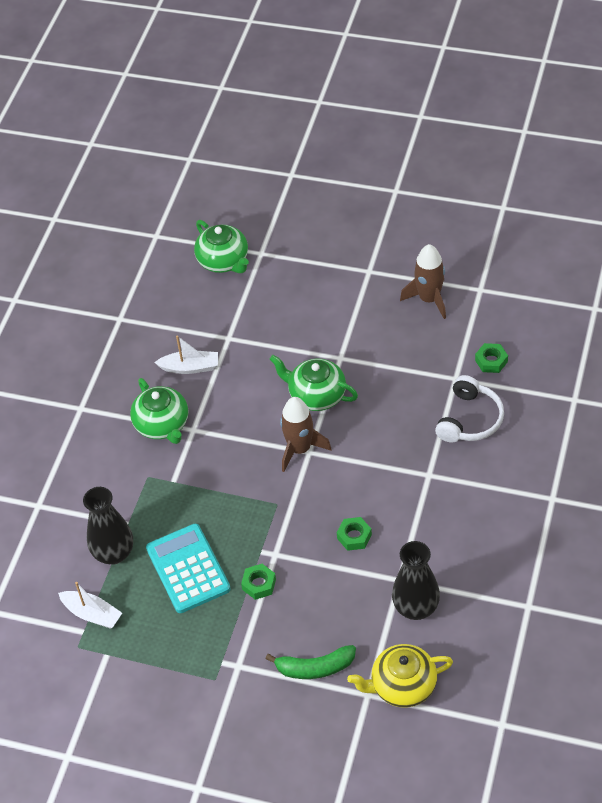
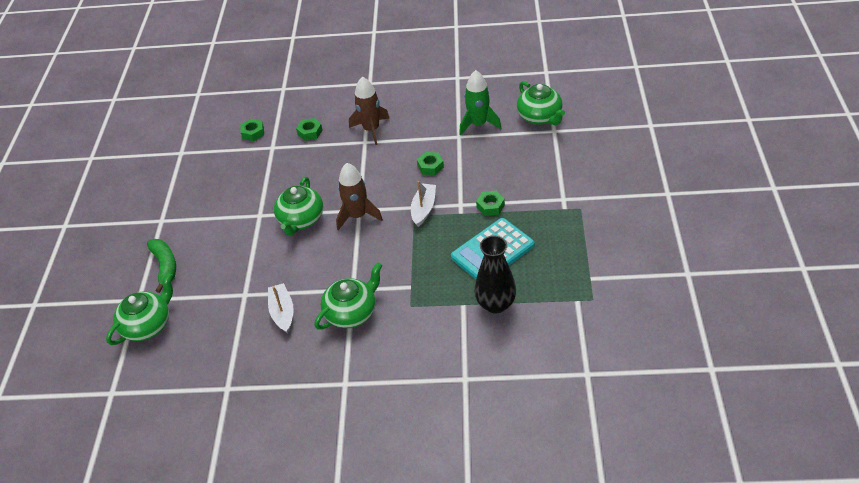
camera: 105 degrees left, 5 degrees down
(92, 614) = (559, 299): white boat -> white boat (423, 208)
(315, 668) = (546, 159): green banana -> green banana (165, 266)
(402, 686) = (540, 117): yellow teapot -> green teapot
(416, 608) = (478, 124): black vase -> green rocket
(429, 299) = (192, 178): brown rocket -> brown rocket (371, 129)
(470, 419) = (310, 132): white headphones -> green nut

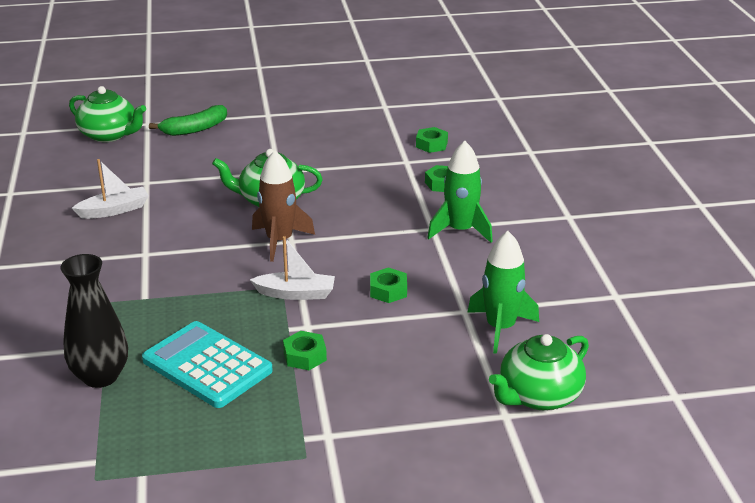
camera: 75 degrees right, 15 degrees down
(352, 312) = (105, 258): green teapot -> none
(371, 129) = (460, 230): brown rocket -> green rocket

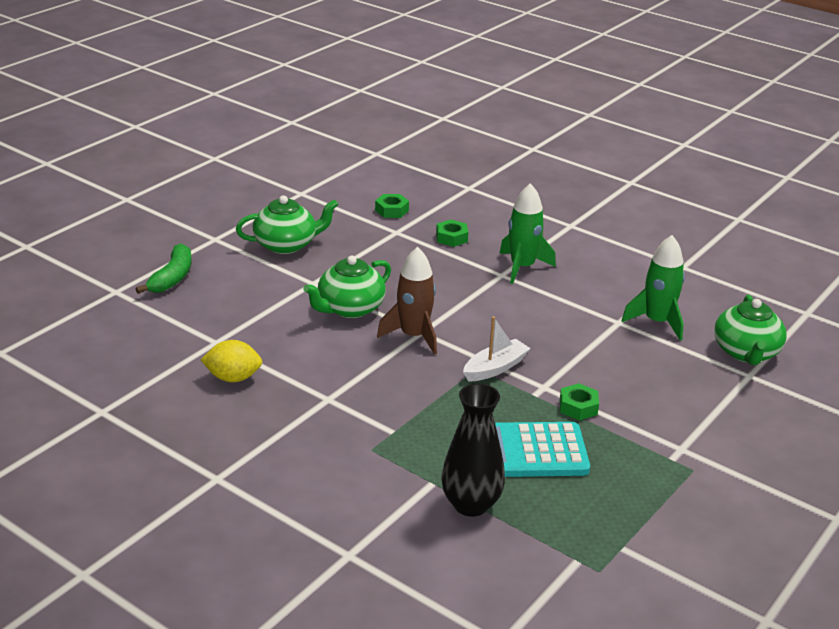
camera: 45 degrees left, 0 degrees up
(109, 135) = (98, 317): green teapot -> green teapot (286, 245)
(114, 210) = (233, 378): white boat -> yellow lemon
(388, 290) = (550, 333): green nut -> none

